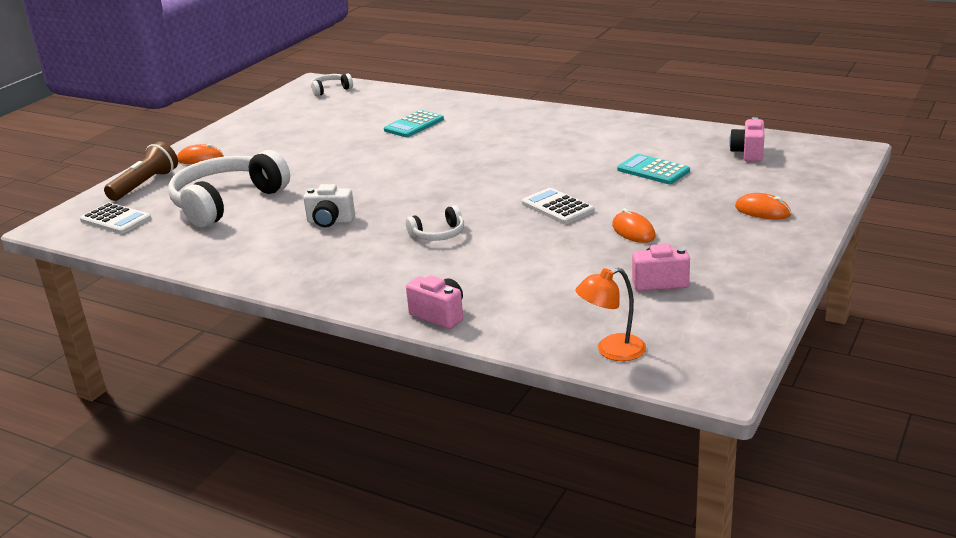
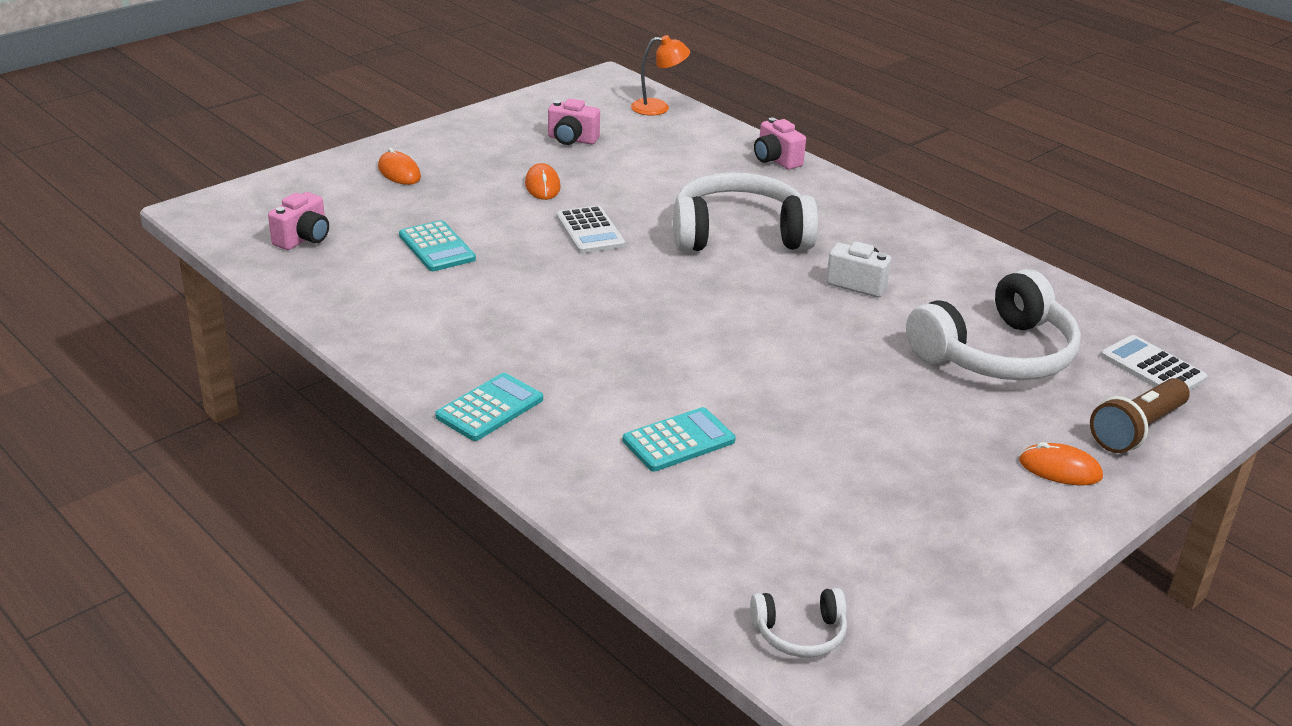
camera: 165 degrees left, 5 degrees up
(438, 234) = (739, 234): white headphones -> white headphones, size x2.19
(523, 114) = (489, 408): none -> turquoise calculator

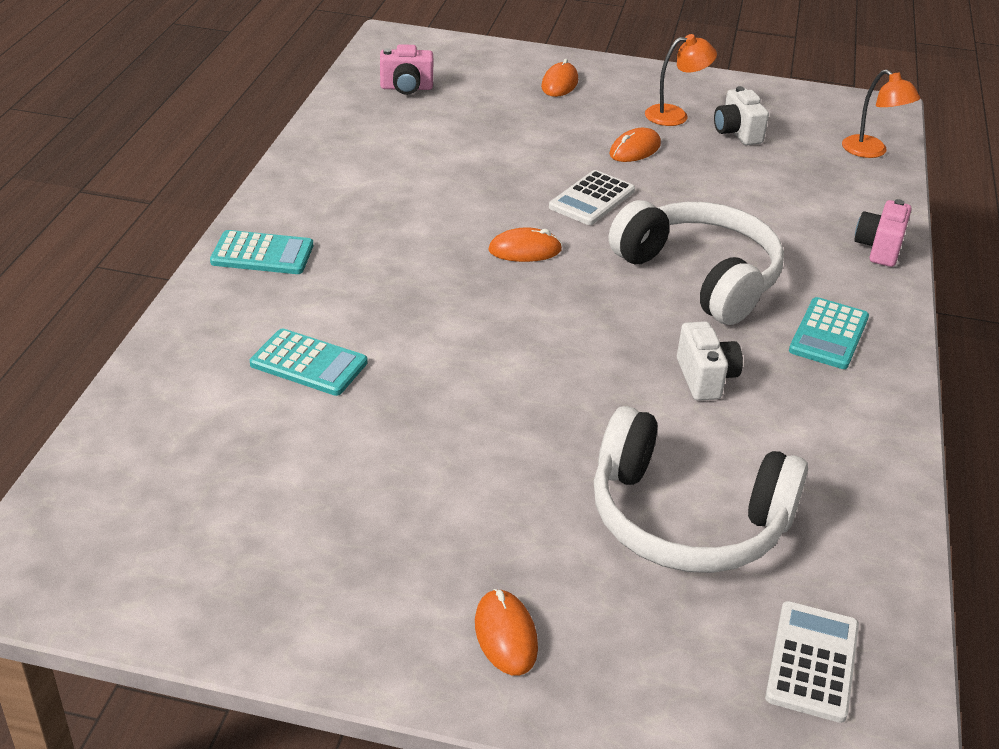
camera: 55 degrees right, 5 degrees up
(437, 247) = (468, 143): turquoise calculator -> turquoise calculator (829, 334)
(514, 150) = (675, 115): none -> orange lamp
(572, 140) = (737, 133): pink camera -> white camera
(627, 286) = (525, 250): none -> orange mouse
(800, 633) = (79, 530): white headphones -> none
(1137, 430) = (653, 682): brown flashlight -> none

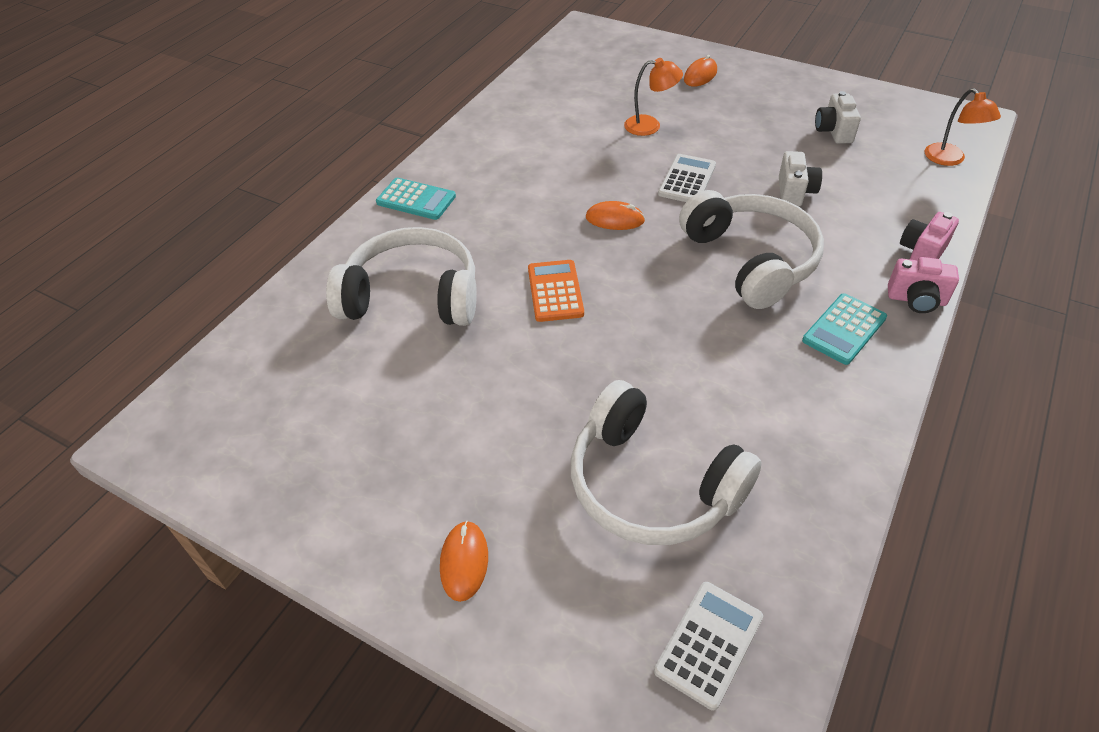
camera: 20 degrees right, 10 degrees up
(309, 363) = (412, 296): turquoise calculator -> white headphones
(406, 88) = (578, 70): pink camera -> pink camera (916, 300)
(487, 336) = (555, 291): none -> orange calculator
(592, 199) = (687, 180): white calculator -> white calculator turned 150 degrees clockwise
(635, 149) = (740, 139): orange mouse -> none
(675, 115) = (786, 111): orange lamp -> orange lamp (650, 126)
(705, 378) = (719, 355): white camera -> white camera (795, 192)

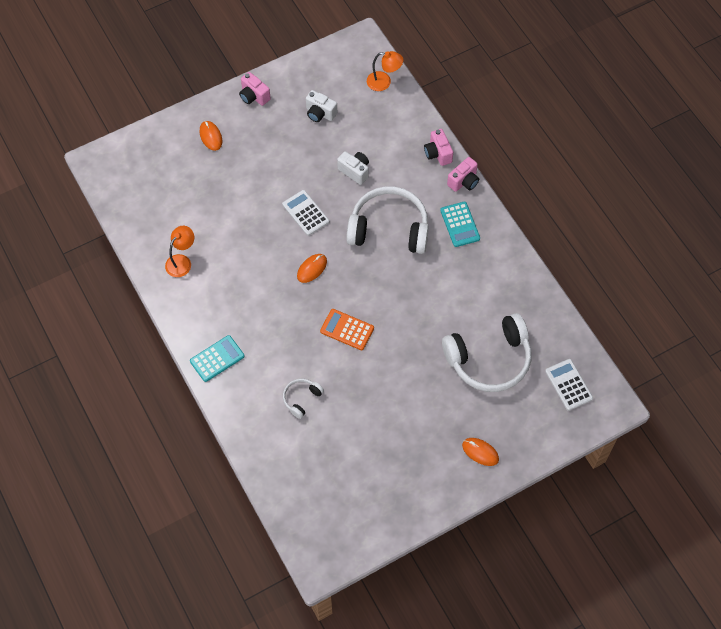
camera: 60 degrees left, 15 degrees up
(412, 296) = (301, 399): white headphones -> white headphones, size x0.46
(650, 126) = (241, 197): orange lamp -> orange lamp (181, 261)
(787, 80) = (254, 96): none -> pink camera

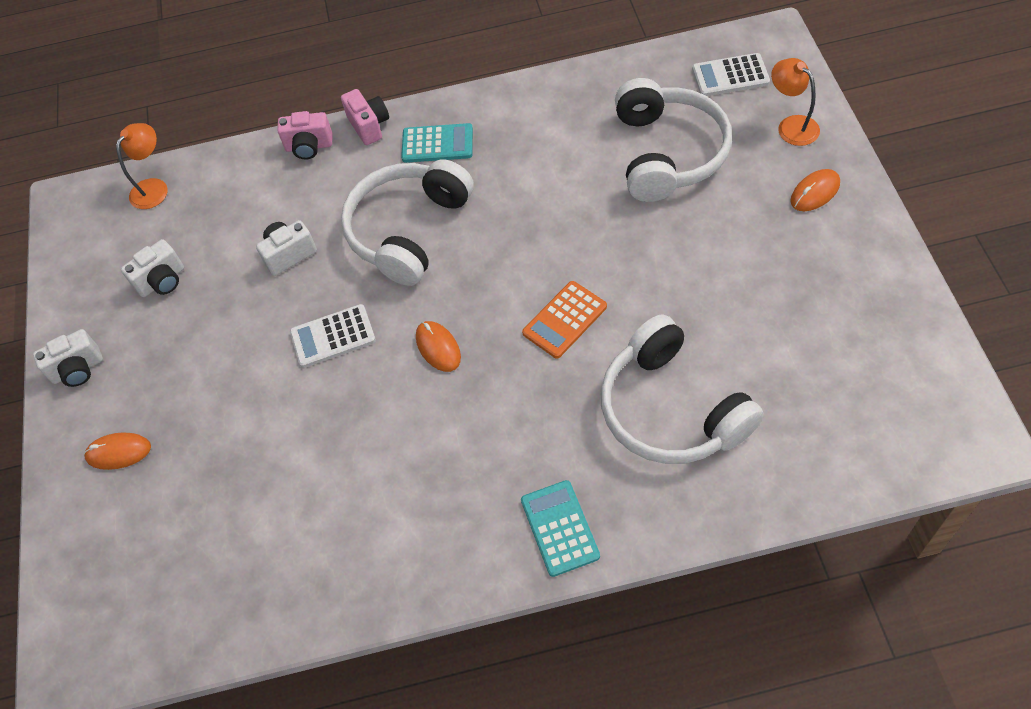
camera: 65 degrees left, 5 degrees down
(181, 261) = (345, 551): orange lamp -> orange lamp (791, 125)
(254, 96) = (78, 369): pink camera -> white camera
(301, 399) = (671, 409): white headphones -> white headphones, size x2.19

